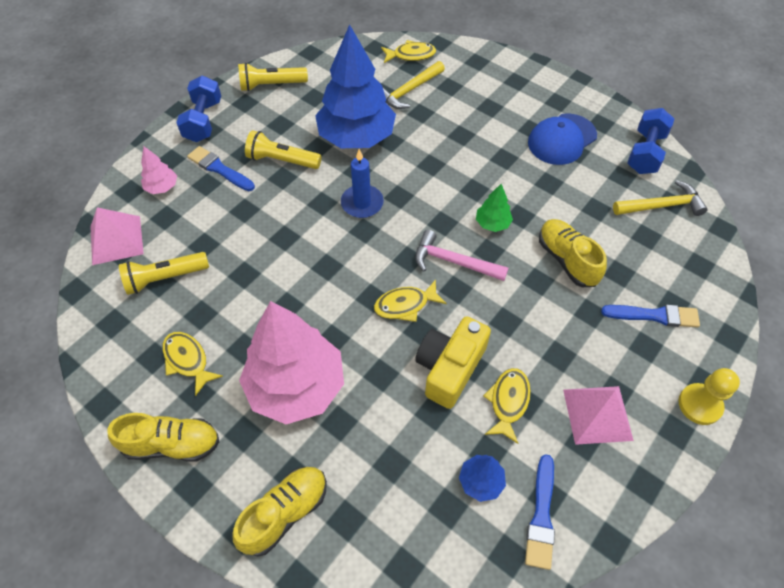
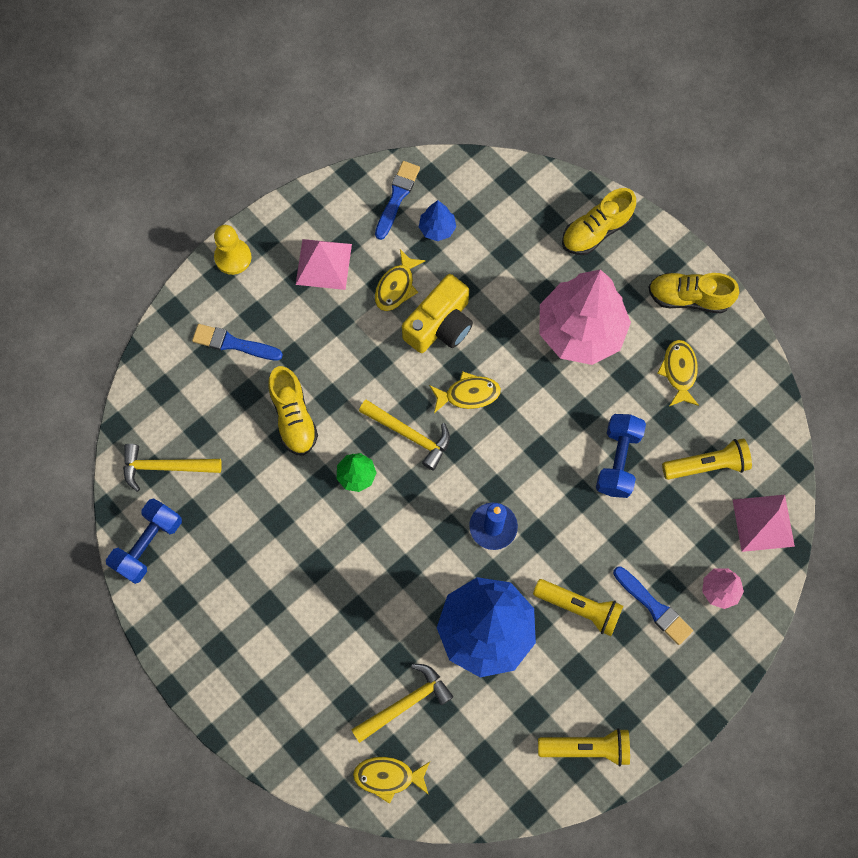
camera: 170 degrees left, 15 degrees up
(188, 360) = (679, 371): yellow fish -> yellow fish turned 150 degrees counterclockwise
(203, 121) = (675, 693): blue dumbbell -> blue dumbbell (617, 461)
(454, 262) = (409, 434): pink hammer -> yellow hammer
(561, 139) = (238, 583): blue cap -> none

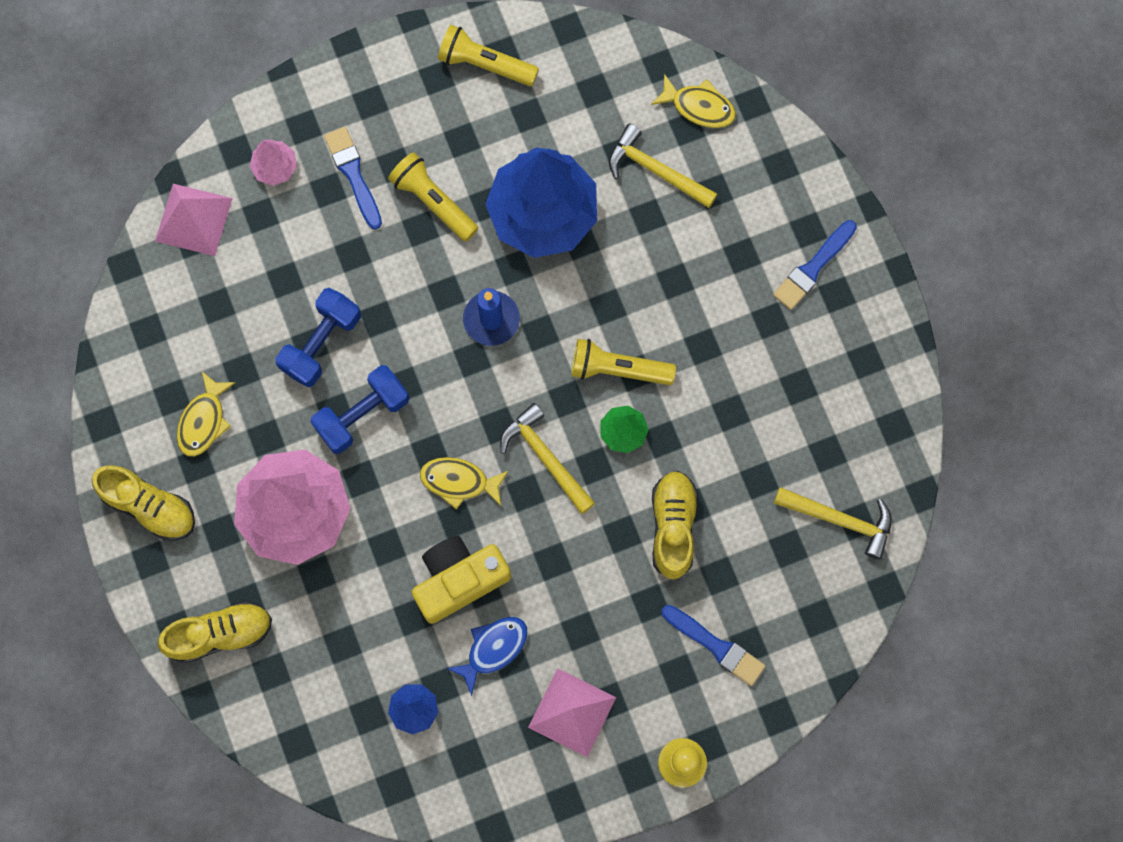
camera: 160 degrees left, 5 degrees up
(148, 545) = (884, 436): blue dumbbell -> blue dumbbell (362, 414)
(396, 286) = (493, 649): yellow fish -> blue fish
(397, 197) = (448, 772): blue brush -> blue brush (813, 267)
(405, 703) = (656, 170): yellow hammer -> yellow hammer turned 45 degrees clockwise
(707, 465) = (224, 303): yellow flashlight -> yellow flashlight (618, 369)

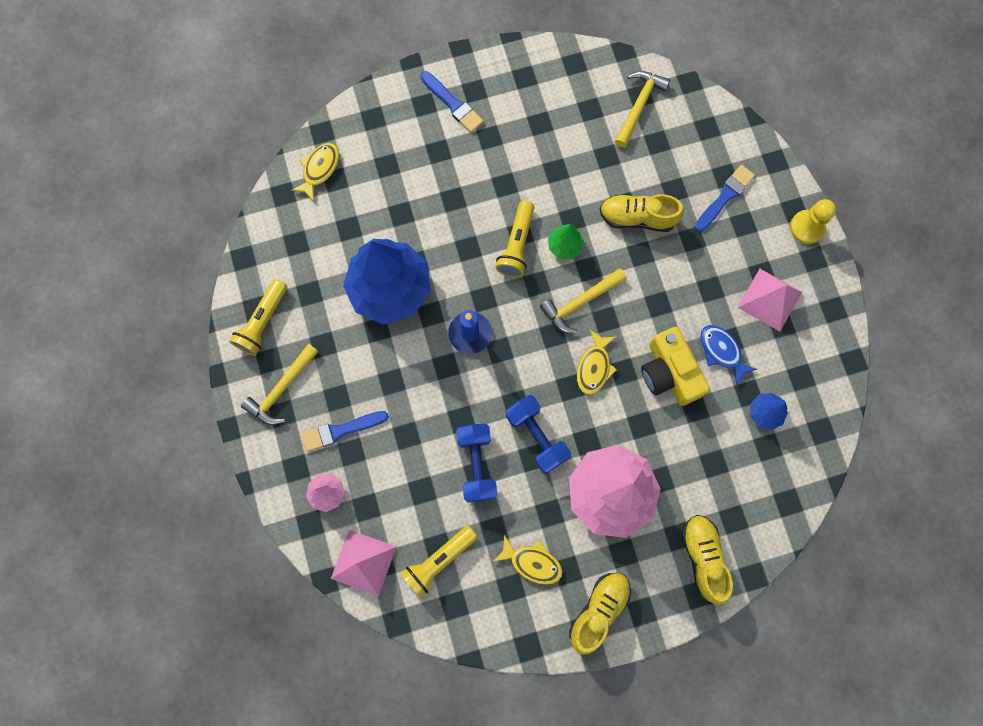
camera: 85 degrees left, 0 degrees up
(321, 343) = (477, 464): blue dumbbell -> blue dumbbell turned 45 degrees clockwise
(433, 201) = (371, 370): yellow flashlight -> yellow flashlight (438, 561)
(656, 170) = (366, 204): yellow hammer -> yellow hammer (282, 389)

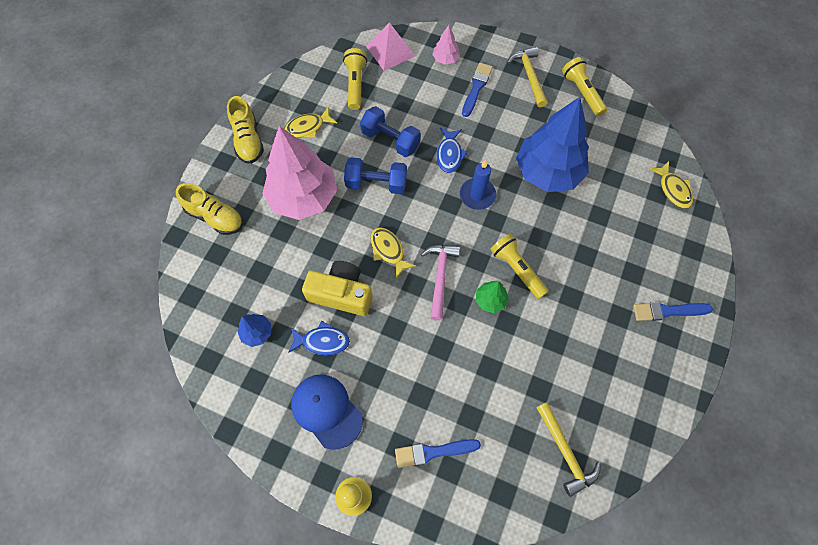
camera: 130 degrees right, 10 degrees down
(446, 394) = (449, 154): none -> blue fish
(580, 302) = (440, 277): yellow hammer -> pink hammer
(637, 218) = (470, 369): yellow shoe -> none
(725, 197) = (433, 452): blue brush -> blue brush turned 90 degrees clockwise
(769, 299) = (326, 410): pink pyramid -> blue cap

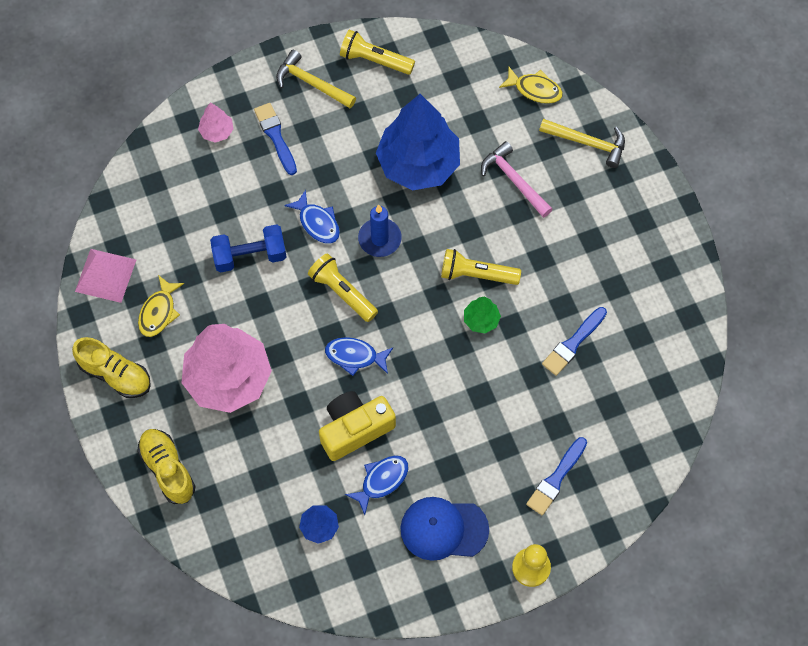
camera: 45 degrees left, 0 degrees up
(215, 217) = (168, 469): yellow shoe -> yellow shoe turned 105 degrees counterclockwise
(355, 84) = (158, 230): yellow flashlight -> yellow flashlight (342, 292)
(376, 183) = (281, 307): blue dumbbell -> none
(388, 250) = (355, 356): yellow fish -> blue fish
(390, 51) = (155, 168): pink pyramid -> pink pyramid (105, 275)
(440, 277) = (421, 339): pink hammer -> pink hammer (514, 180)
(565, 452) = (650, 384): yellow hammer -> yellow hammer (587, 143)
(667, 311) = (623, 202): blue brush -> blue brush (573, 343)

